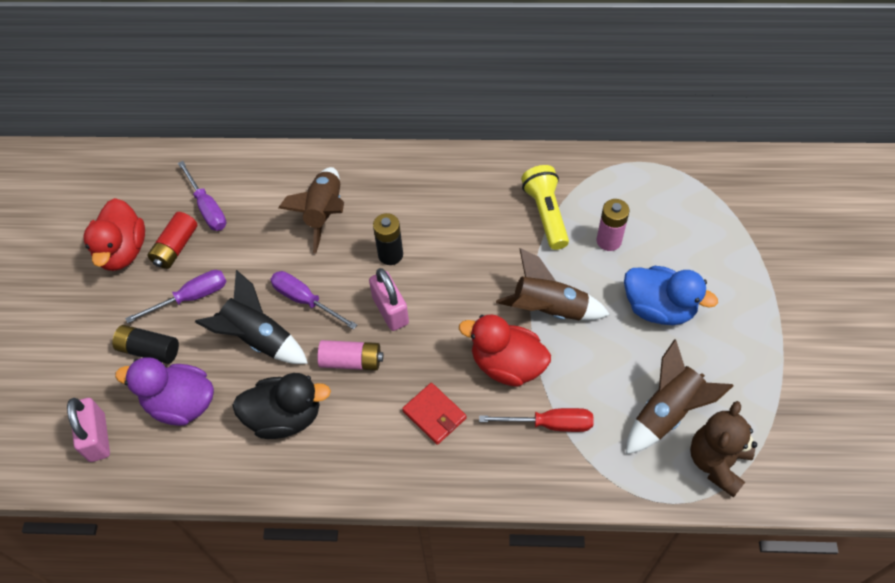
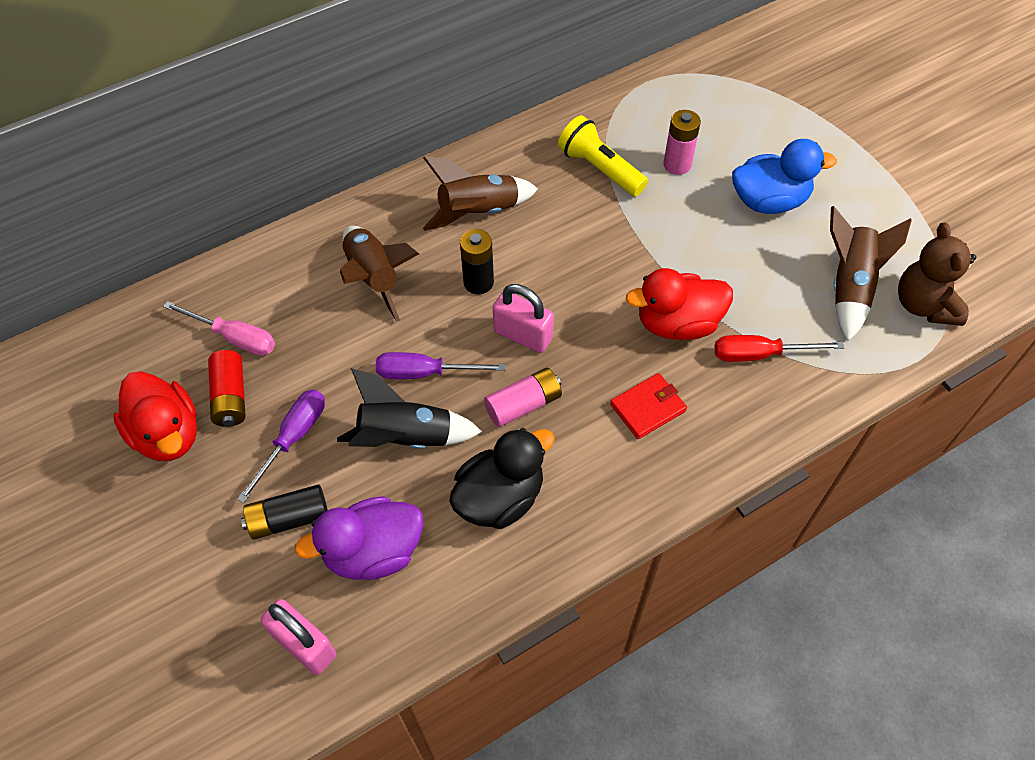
camera: 35 degrees left, 0 degrees up
(207, 208) = (234, 338): purple screwdriver -> pink screwdriver
(434, 415) = (648, 408): red wallet -> red wallet turned 45 degrees counterclockwise
(549, 309) = (674, 253): brown rocket -> brown rocket (478, 212)
(550, 424) = (760, 354): red screwdriver -> red screwdriver turned 150 degrees counterclockwise

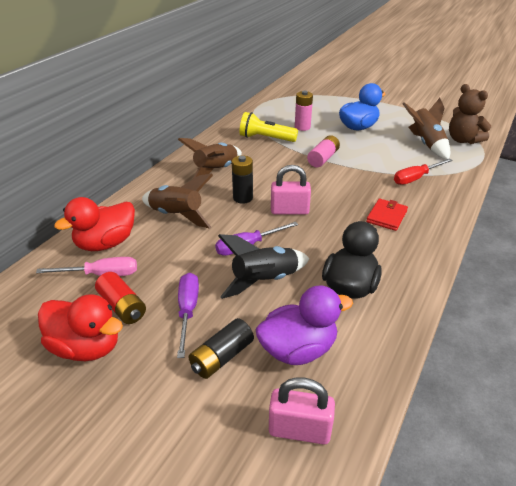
camera: 30 degrees left, 20 degrees down
(373, 552) = (298, 349): purple duck -> purple duck turned 150 degrees counterclockwise
(523, 404) = (320, 239): pink battery -> pink battery (323, 158)
(677, 324) = (364, 180): red duck -> red duck (106, 243)

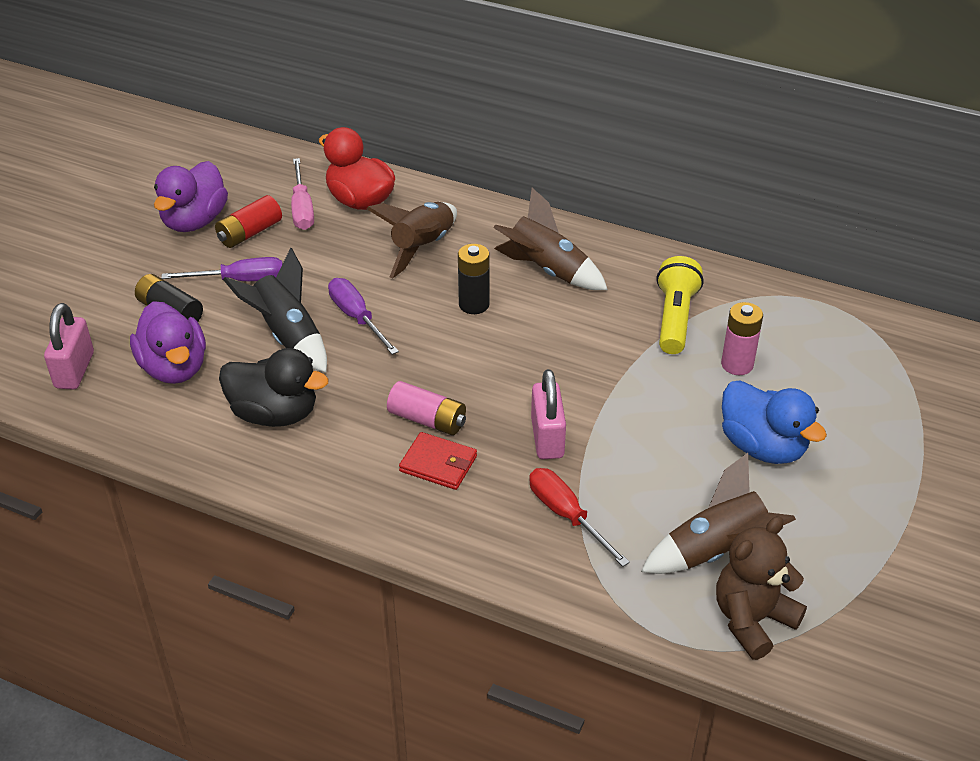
camera: 85 degrees right, 5 degrees up
(86, 347) = (194, 221): red duck -> purple duck
(289, 211) = (444, 354): pink padlock -> pink padlock (547, 438)
(323, 158) = (615, 392): pink battery -> pink battery (427, 420)

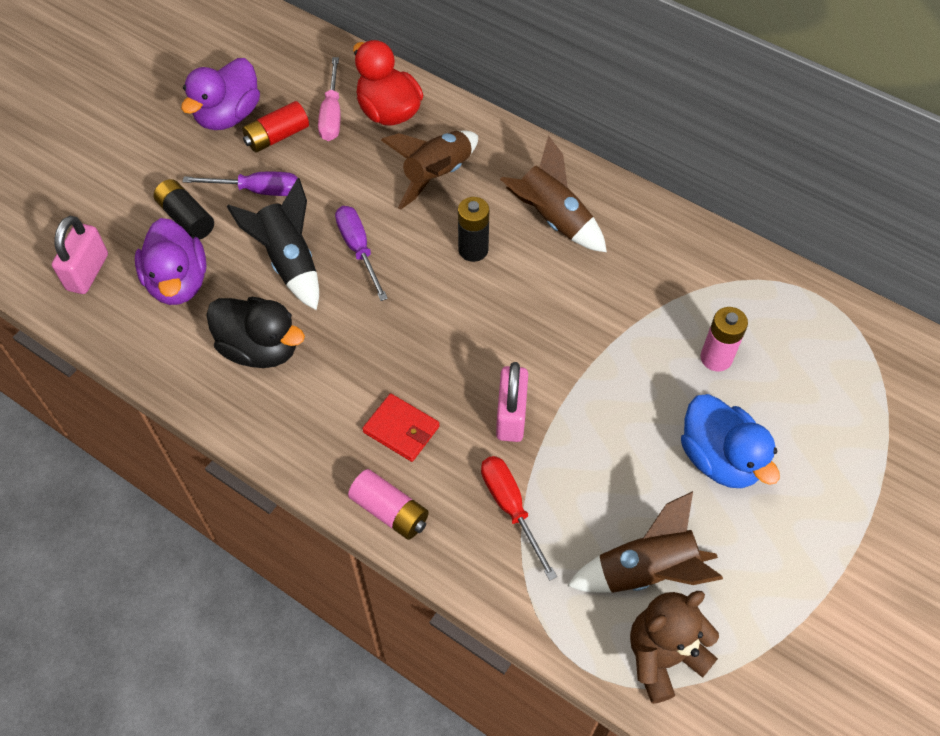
camera: 10 degrees right, 15 degrees up
(427, 420) = (401, 377): pink battery -> pink battery (390, 511)
(675, 318) = (666, 294): yellow flashlight -> none

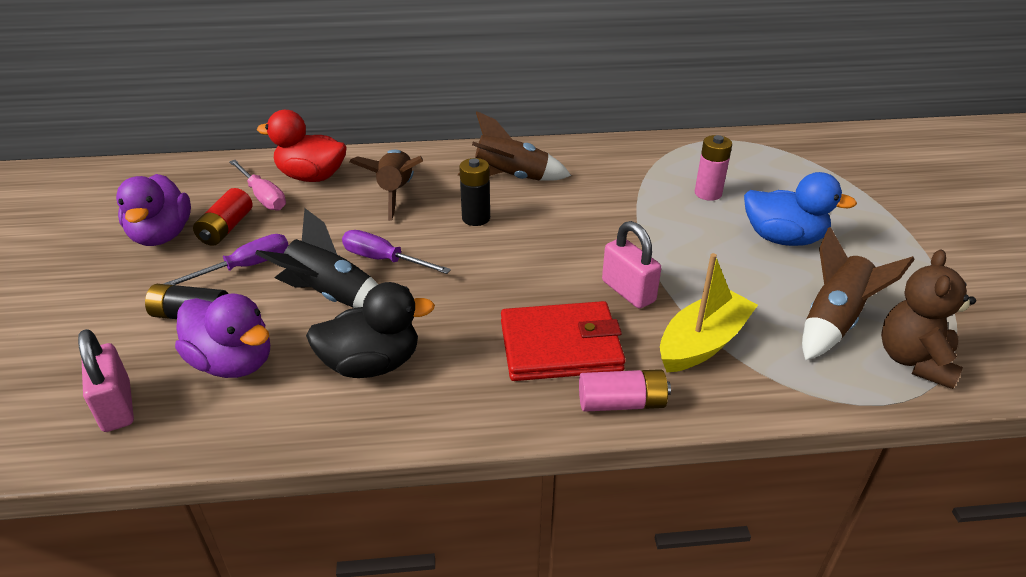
camera: 40 degrees left, 20 degrees down
(401, 429) = (560, 346): red wallet -> red wallet, size x1.73
(510, 508) = (702, 343): red screwdriver -> yellow boat

